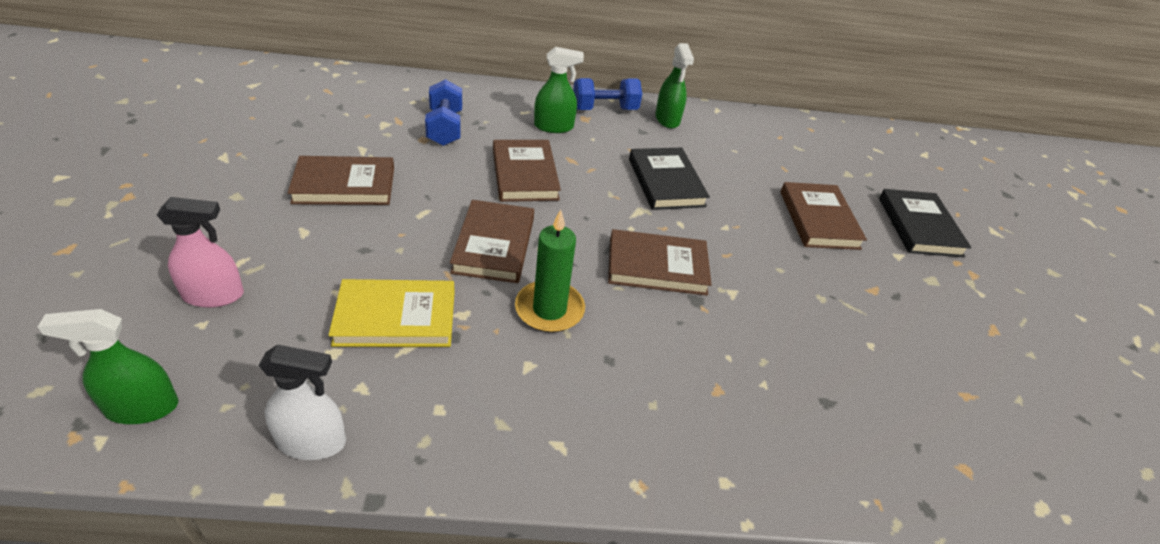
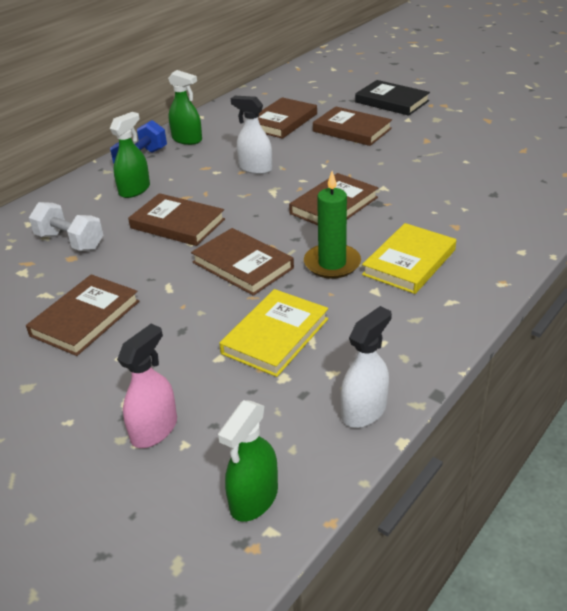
camera: 45 degrees left, 5 degrees down
(445, 128) = (70, 242): blue dumbbell -> white dumbbell
(606, 374) = (409, 262): none -> yellow book
(666, 182) = (255, 168): black book -> white spray bottle
(772, 164) = (282, 121): none -> brown book

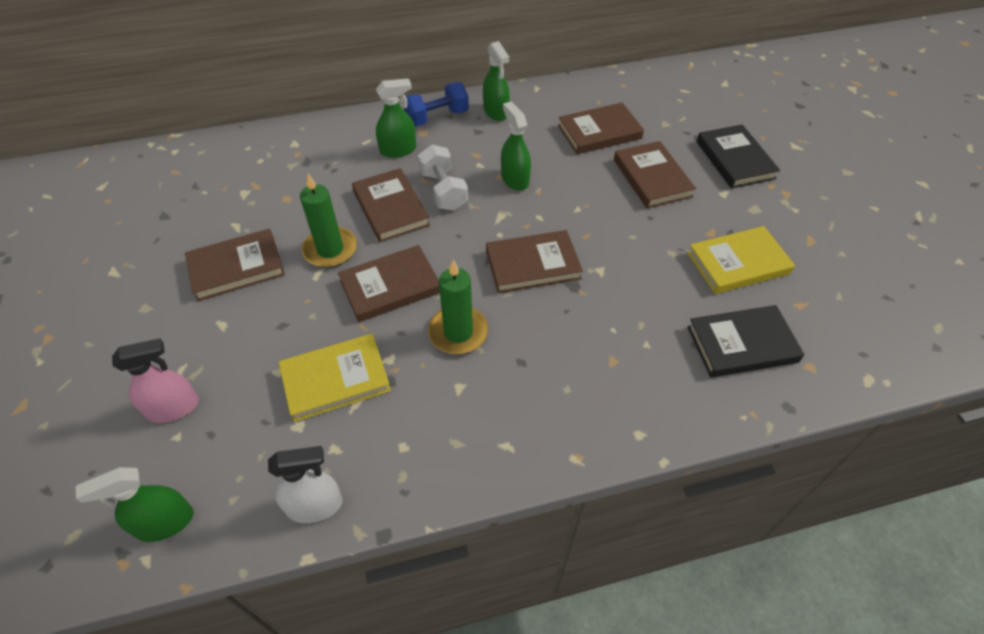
camera: 35 degrees right, 15 degrees up
(70, 242) = (301, 180): white dumbbell -> white dumbbell (443, 191)
(159, 269) = (330, 250): none -> green candle
(242, 265) = (390, 286): brown book -> brown book turned 75 degrees clockwise
(255, 168) = (515, 179): white spray bottle -> green spray bottle
(409, 262) = (522, 375): yellow book -> yellow book (738, 263)
(518, 182) = (742, 344): none -> black book

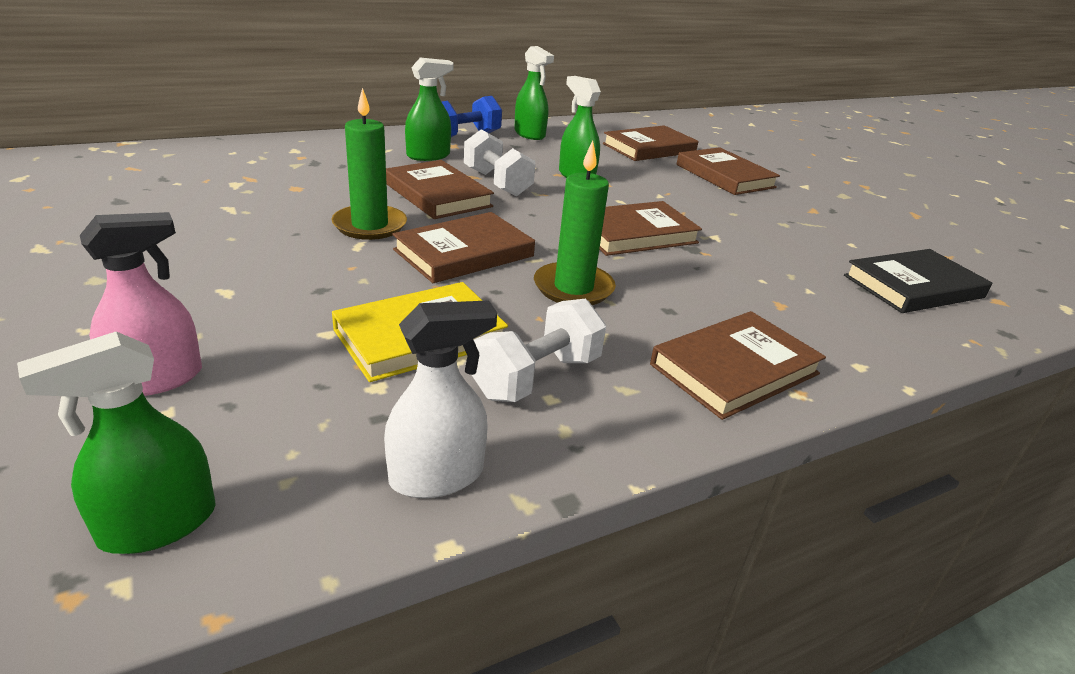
camera: 15 degrees left, 20 degrees down
(236, 268) = (238, 241): brown book -> brown book (734, 369)
(400, 426) = (537, 377): none -> white dumbbell
(735, 160) = (798, 166): black book -> none
(738, 263) = (858, 230): yellow book -> none

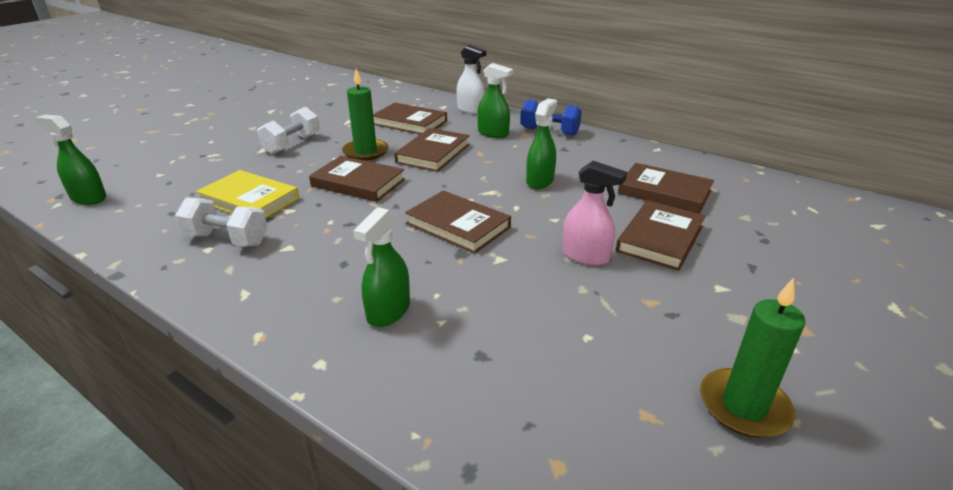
camera: 65 degrees right, 0 degrees up
(157, 379) = (181, 164): pink spray bottle -> pink spray bottle (585, 256)
(437, 476) = (129, 238): white spray bottle -> white spray bottle (470, 110)
(497, 183) = (480, 162): white dumbbell -> white dumbbell (292, 144)
(529, 134) = (598, 146): green spray bottle -> green spray bottle (388, 311)
(573, 288) = (344, 224): green candle -> green candle (744, 406)
(734, 369) = (276, 303): brown book -> brown book (410, 122)
(913, 287) = (521, 389): black book -> none

